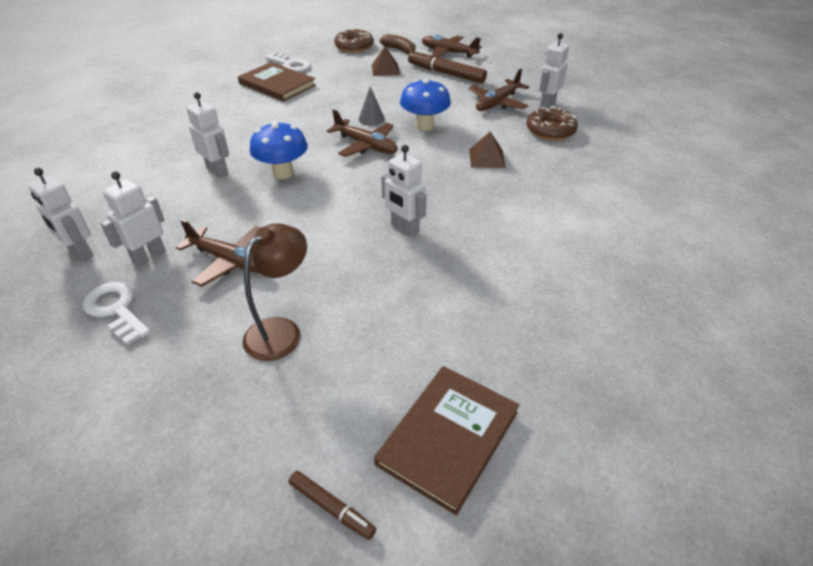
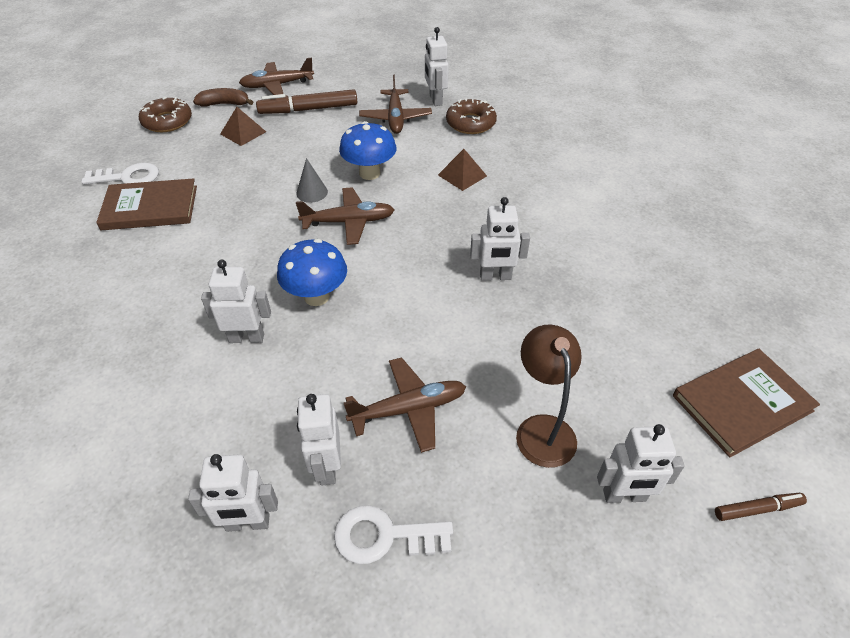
camera: 45 degrees left, 5 degrees up
(261, 410) = (624, 496): none -> white robot
(448, 438) = (742, 403): brown book -> brown book turned 75 degrees clockwise

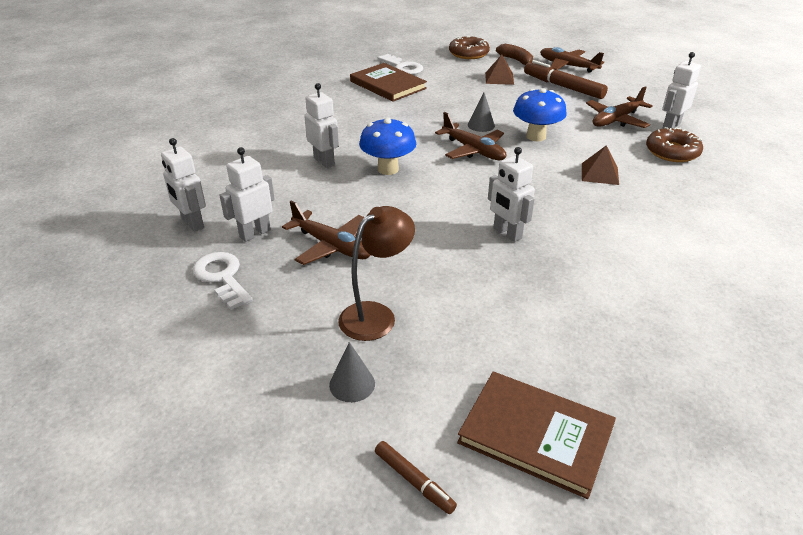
camera: 55 degrees right, 10 degrees down
(624, 496) = (352, 384): white robot -> grey cone

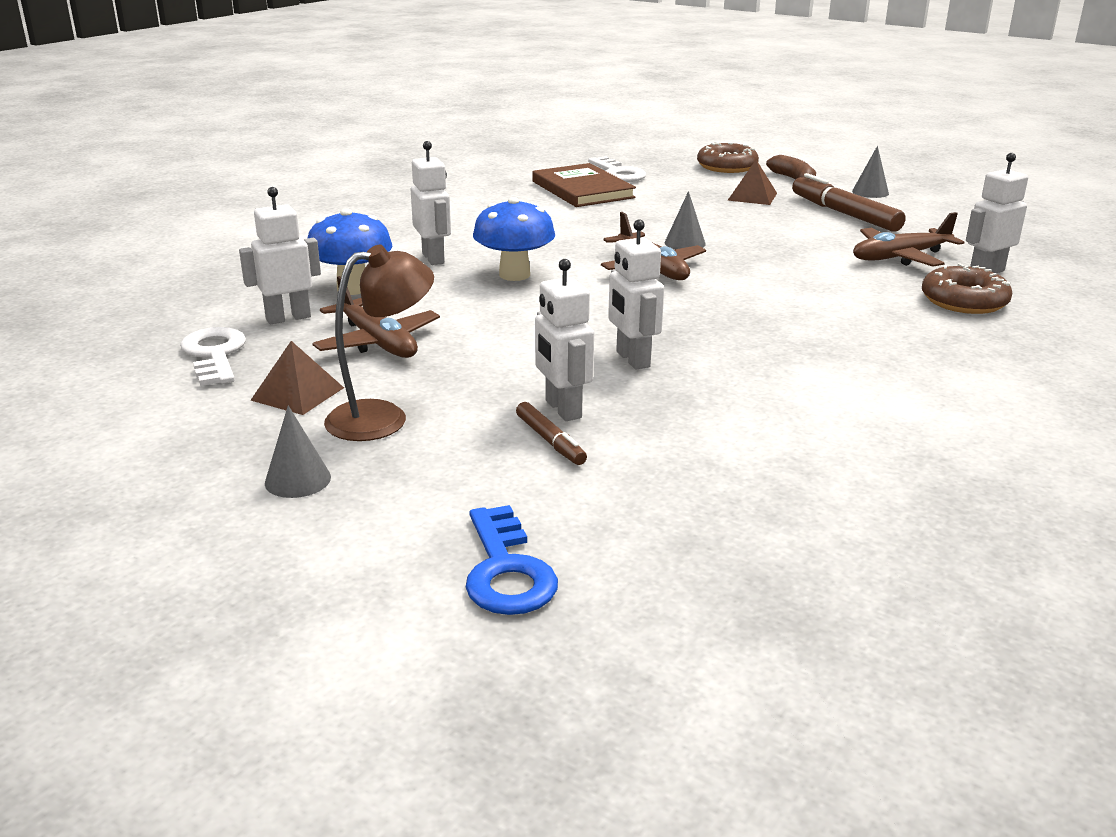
camera: 15 degrees right, 10 degrees down
(192, 223) = (217, 299): white robot -> white robot (562, 409)
(414, 481) = (303, 587): brown marker -> brown marker (550, 441)
(535, 435) = (506, 571): brown book -> blue key
(536, 136) = (758, 263): blue mushroom -> blue mushroom (353, 288)
(568, 66) = (870, 192): brown plane -> grey cone
(600, 173) = (826, 312): brown pyramid -> brown pyramid (298, 393)

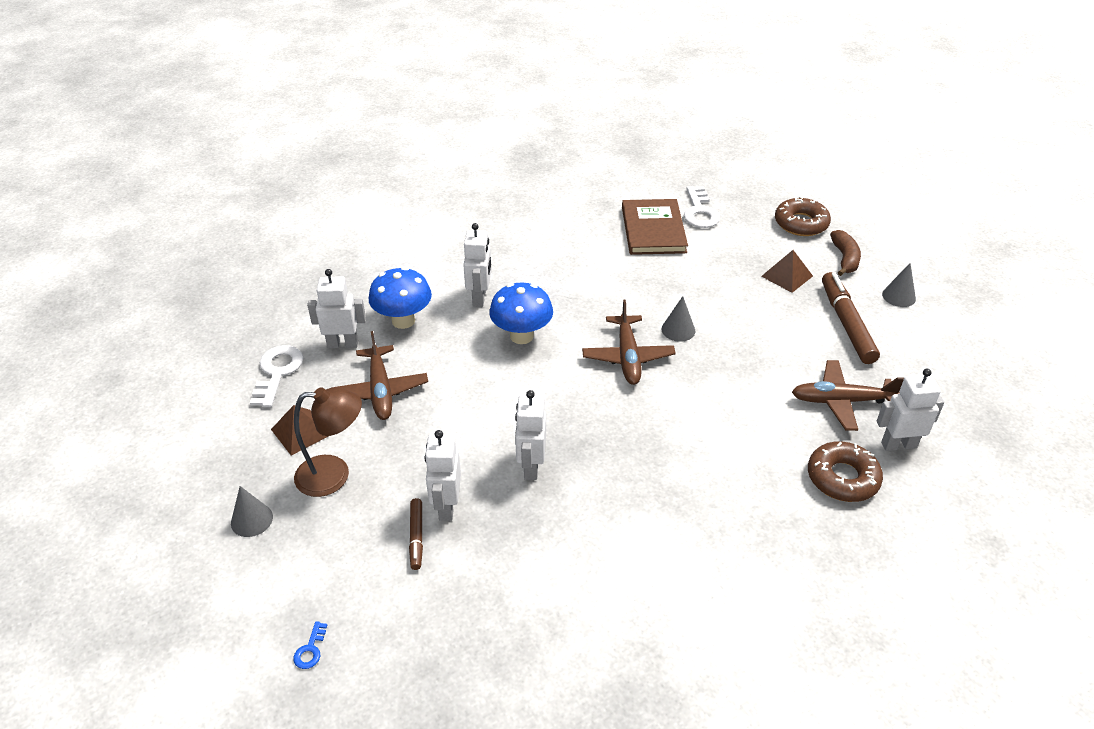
camera: 25 degrees right, 15 degrees up
(506, 571) = (310, 649): blue key -> blue key, size x0.47

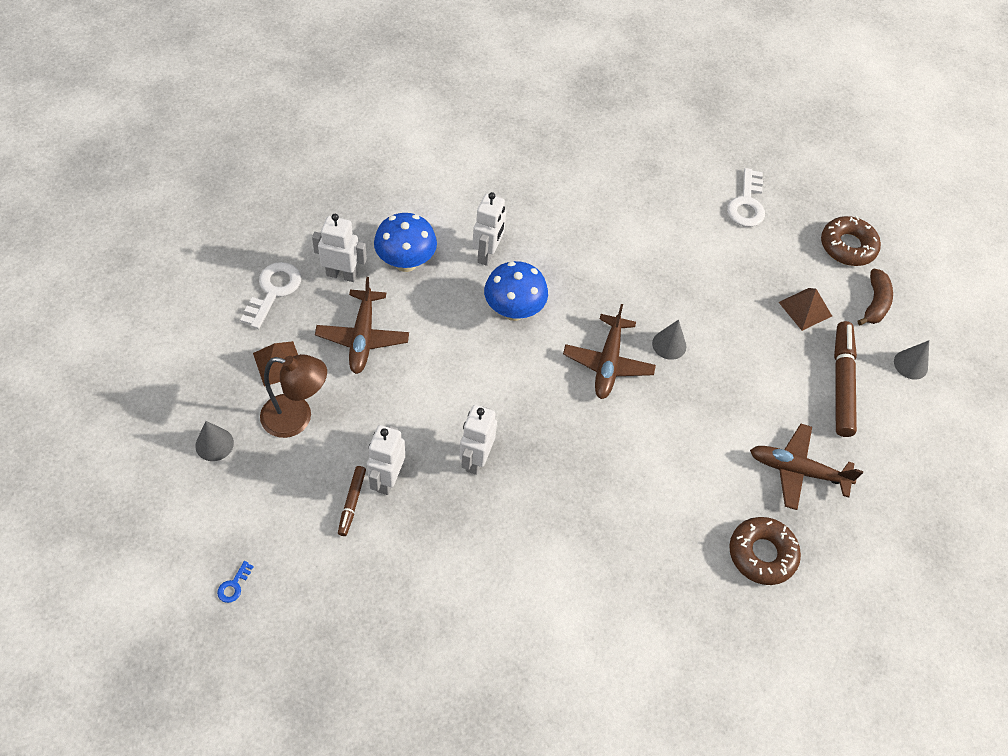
camera: 10 degrees right, 15 degrees up
(653, 230) = (689, 214): brown book -> none
(898, 445) = (832, 534): white robot -> none

